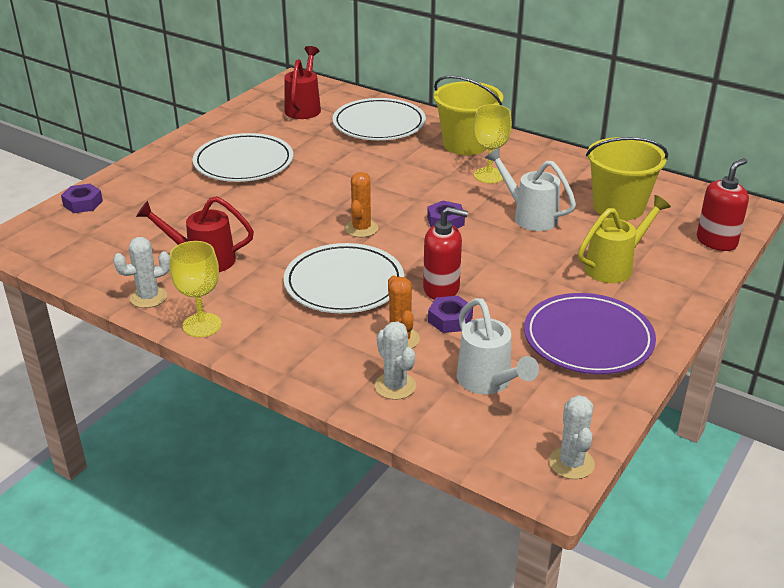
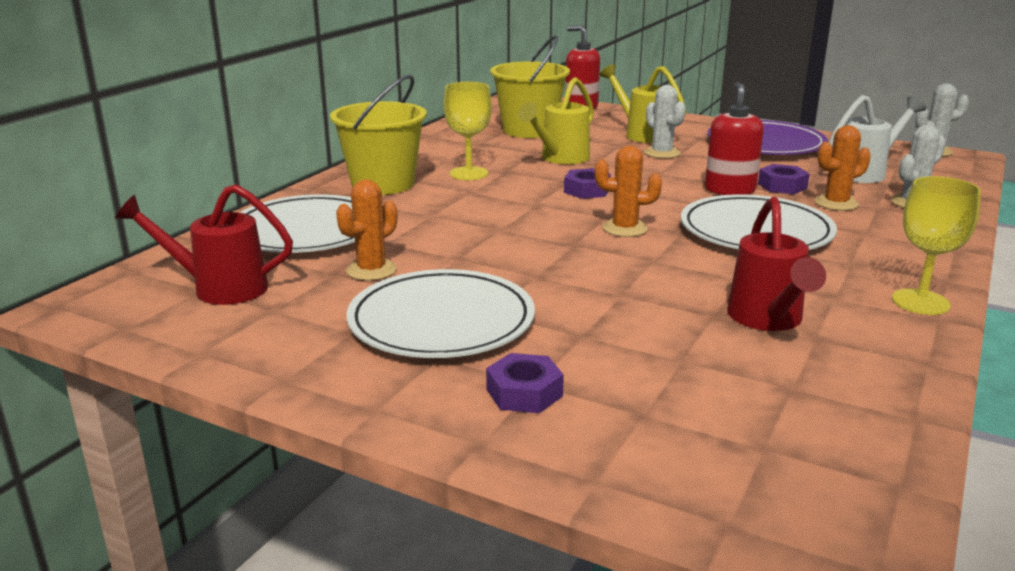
camera: 95 degrees left, 10 degrees down
(83, 203) = (648, 477): purple nut -> purple nut (524, 393)
(148, 297) = (898, 349): white cactus -> white cactus (662, 153)
(315, 144) = (371, 270): none -> orange cactus
(529, 216) = (560, 159): white watering can -> yellow watering can

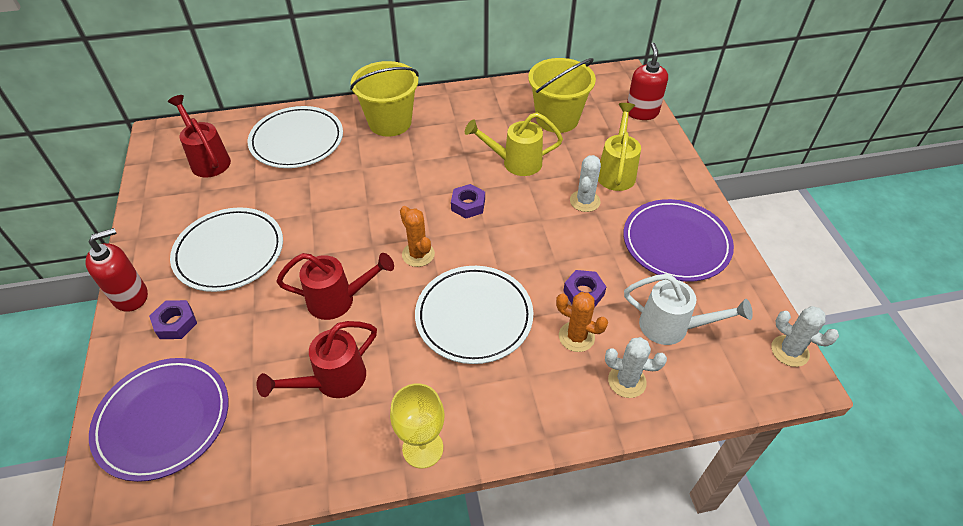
camera: 50 degrees right, 25 degrees up
(371, 270) = (268, 193): orange cactus -> none
(469, 173) = (443, 142): yellow goblet -> none
(637, 282) = (339, 300): none -> red watering can
(711, 449) = (163, 420): none -> purple plate
(730, 190) = (544, 269): red soap dispenser -> red soap dispenser (131, 296)

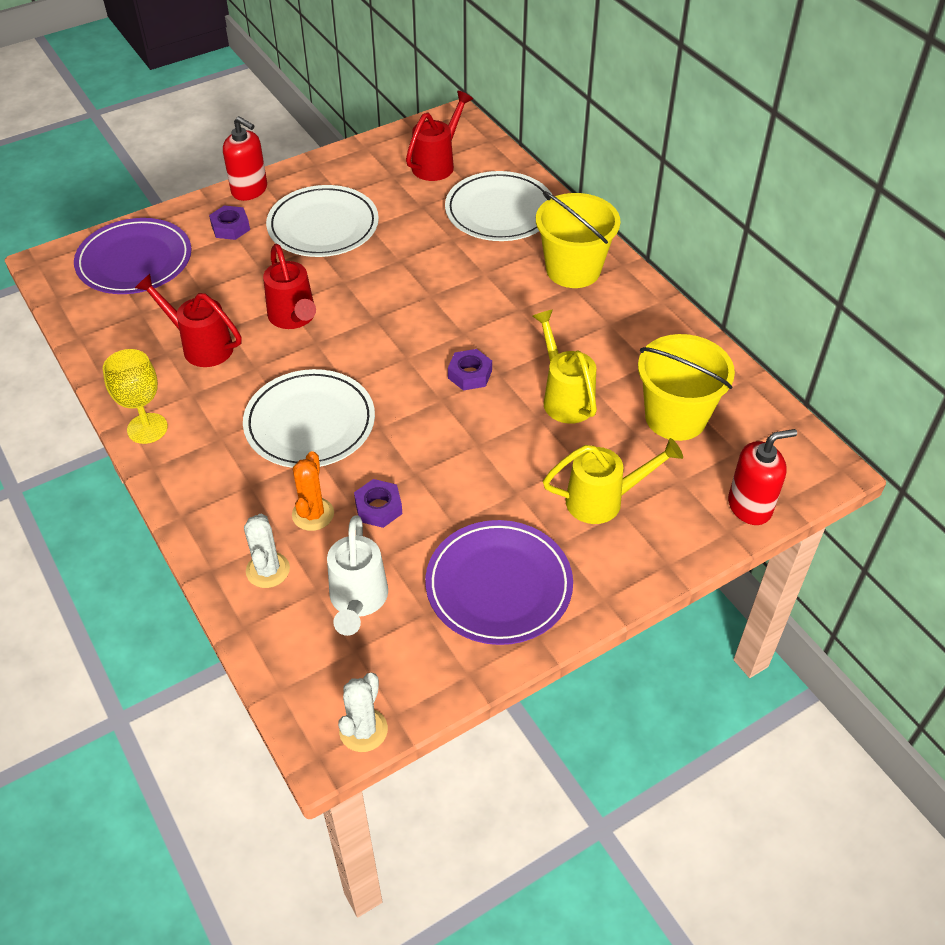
camera: 70 degrees right, 0 degrees up
(418, 254) = (377, 356): orange cactus -> none
(585, 201) = (530, 479): white cactus -> none

